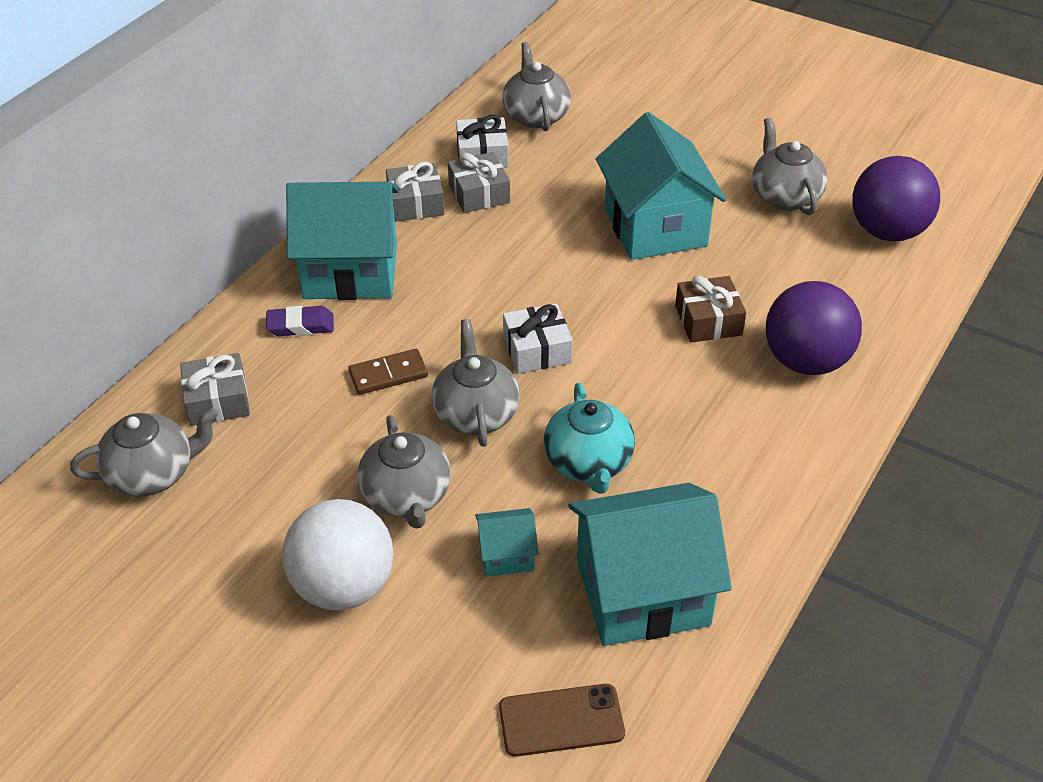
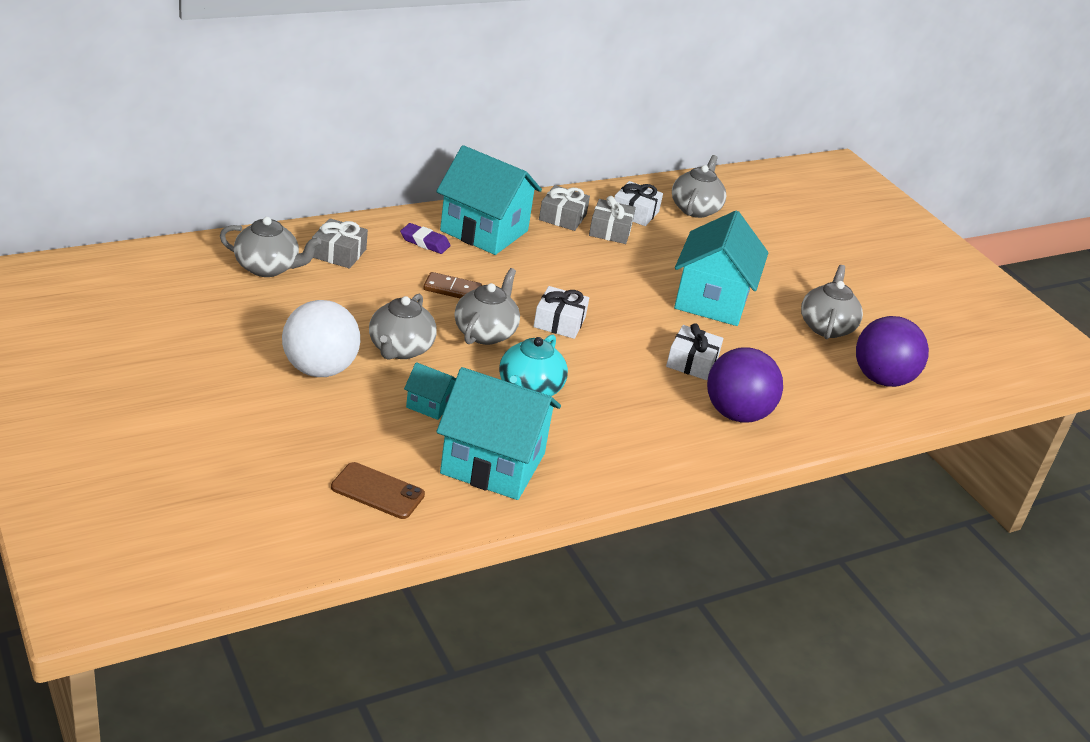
camera: 25 degrees right, 10 degrees down
(708, 320) = (692, 362): brown gift -> white gift

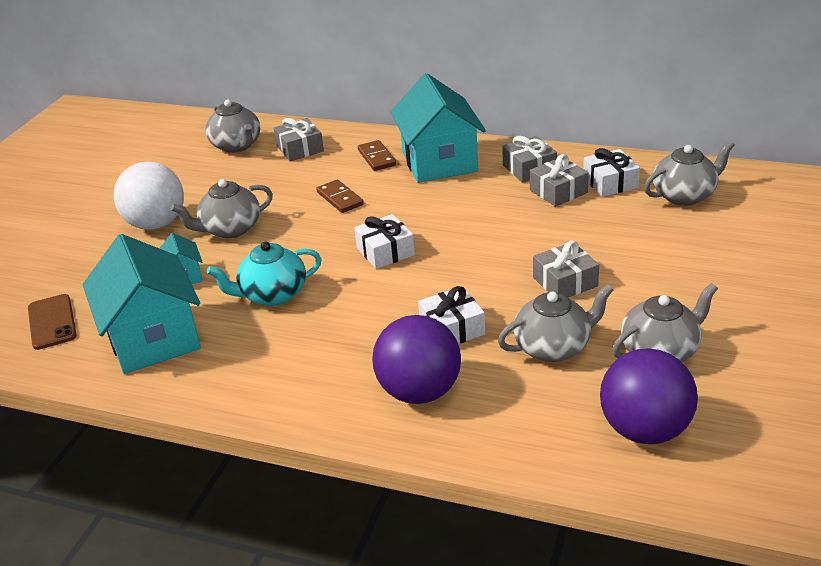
camera: 55 degrees right, 0 degrees up
(425, 242) = (376, 158): purple eraser -> brown domino
(485, 333) = (311, 239): grey teapot -> grey teapot (553, 347)
(711, 300) = (565, 282): turquoise house -> grey gift

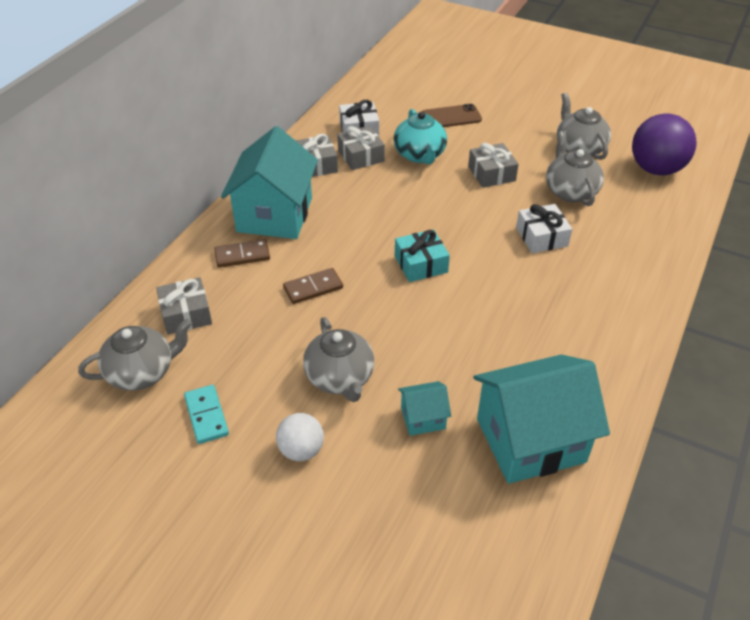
camera: 85 degrees left, 10 degrees up
(52, 322) = (486, 545): brown phone -> brown phone (451, 117)
(156, 224) = (301, 450): white ball -> white ball, size x0.57
(193, 179) = (206, 416): none -> turquoise domino
(272, 295) = (473, 345): turquoise teapot -> turquoise teapot (420, 155)
(385, 251) = (421, 264): white gift -> turquoise gift
(419, 392) = (617, 262): purple ball -> none
(439, 162) = (275, 215): turquoise house -> turquoise house turned 75 degrees counterclockwise
(684, 195) = (393, 101): grey teapot -> none

